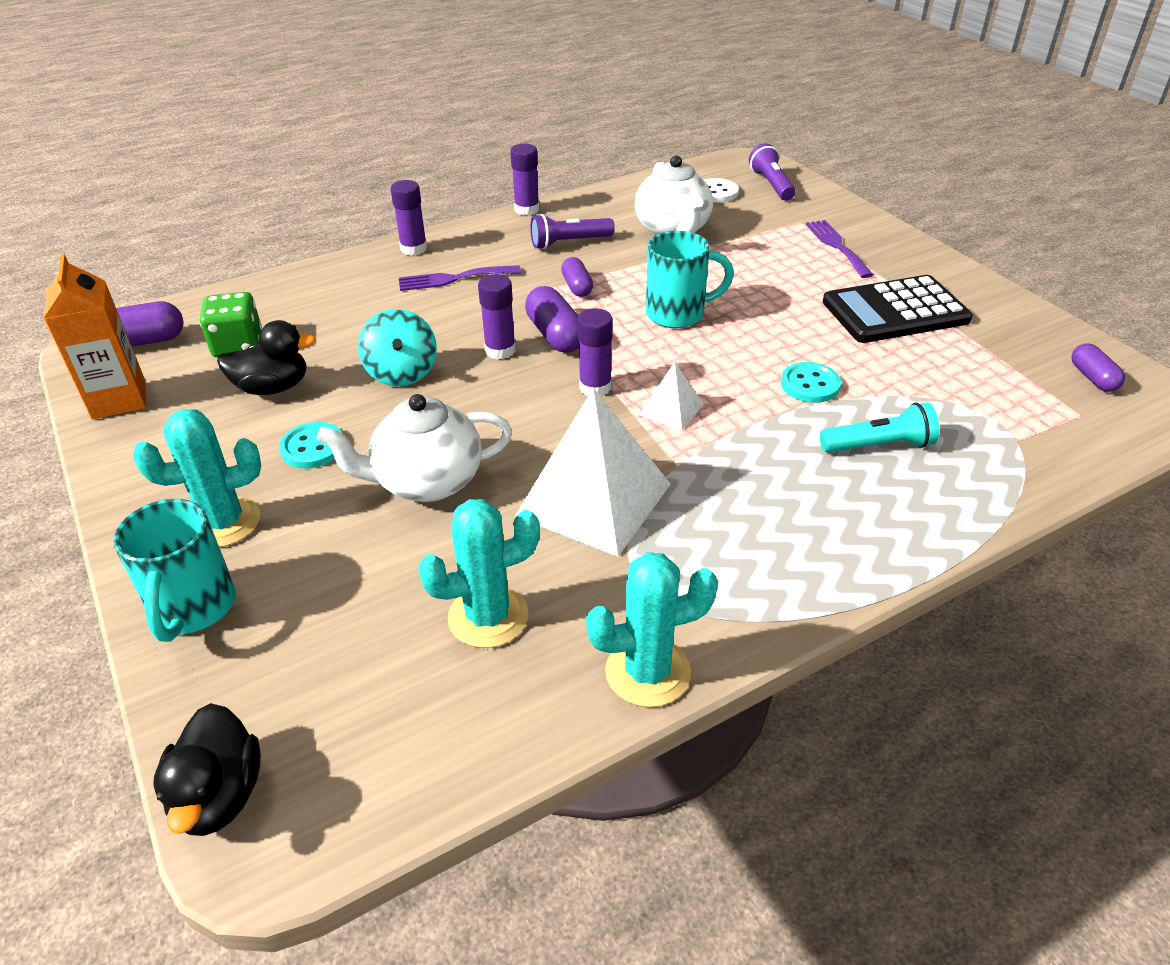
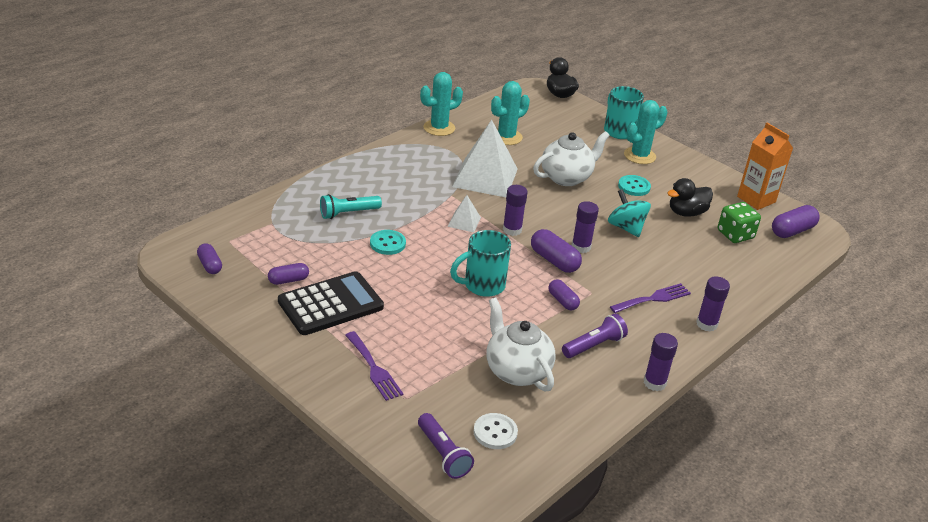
camera: 160 degrees right, 5 degrees down
(962, 346) = (288, 280): none -> purple capsule

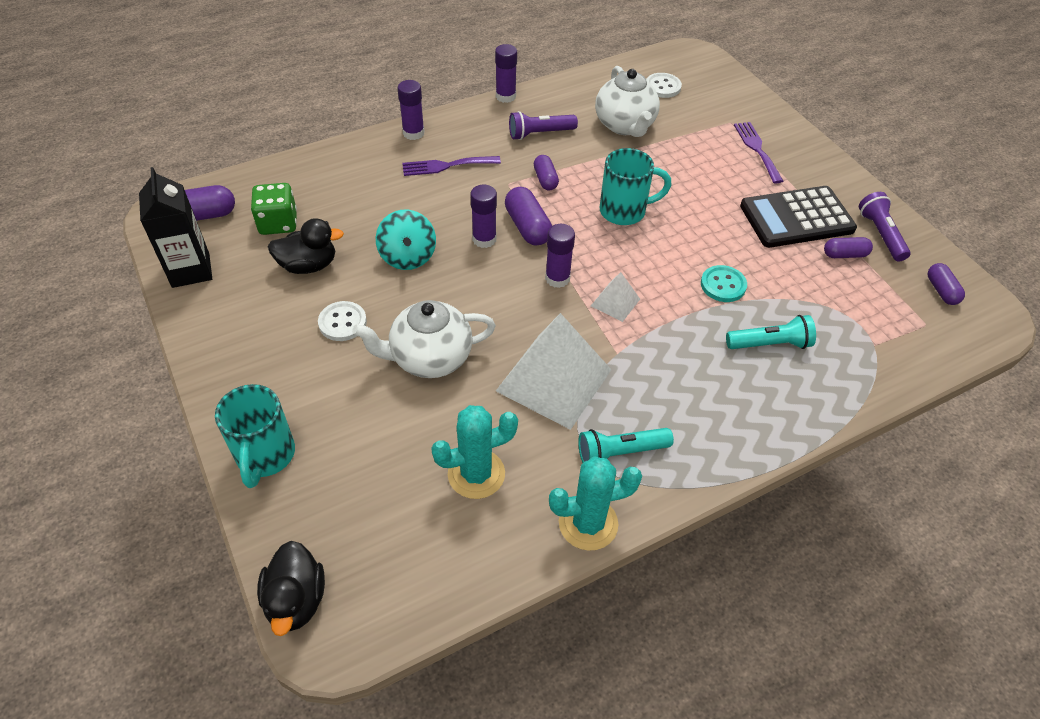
camera: 160 degrees left, 15 degrees up
(432, 153) = (620, 452): none -> turquoise flashlight
(443, 454) = (709, 81): purple flashlight -> purple flashlight (880, 234)
(634, 187) = (342, 322): turquoise button -> white button
(639, 156) = (281, 385): turquoise cactus -> none
(756, 199) = (191, 270): orange carton -> black carton

